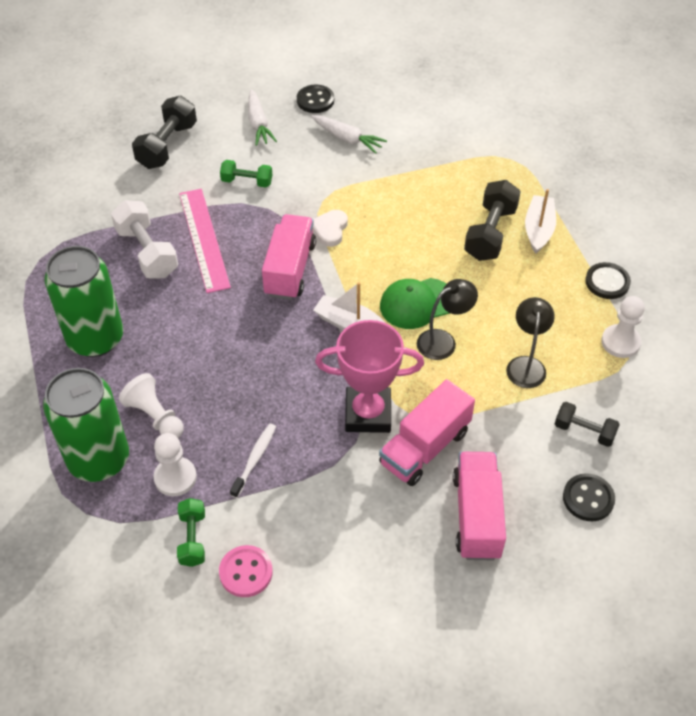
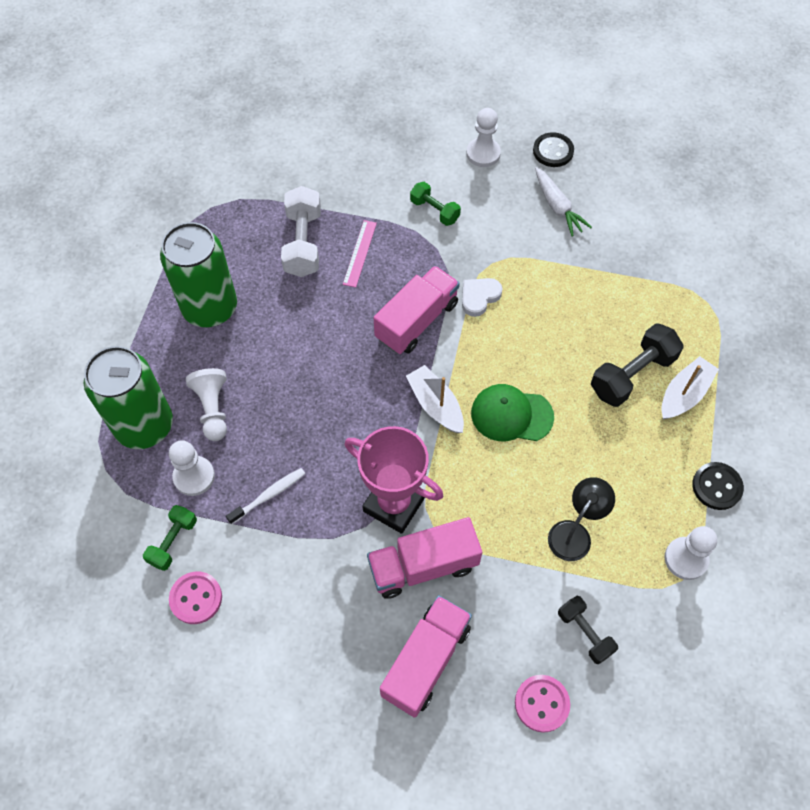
camera: 30 degrees right, 10 degrees up
(167, 146) = (386, 141): black dumbbell -> none
(204, 239) = (360, 253): pink ruler -> pink ruler, size x0.57
(258, 124) = (483, 153): white carrot -> white pawn
(443, 341) = (511, 467): black lamp -> none
(588, 498) = (541, 703): black button -> pink button

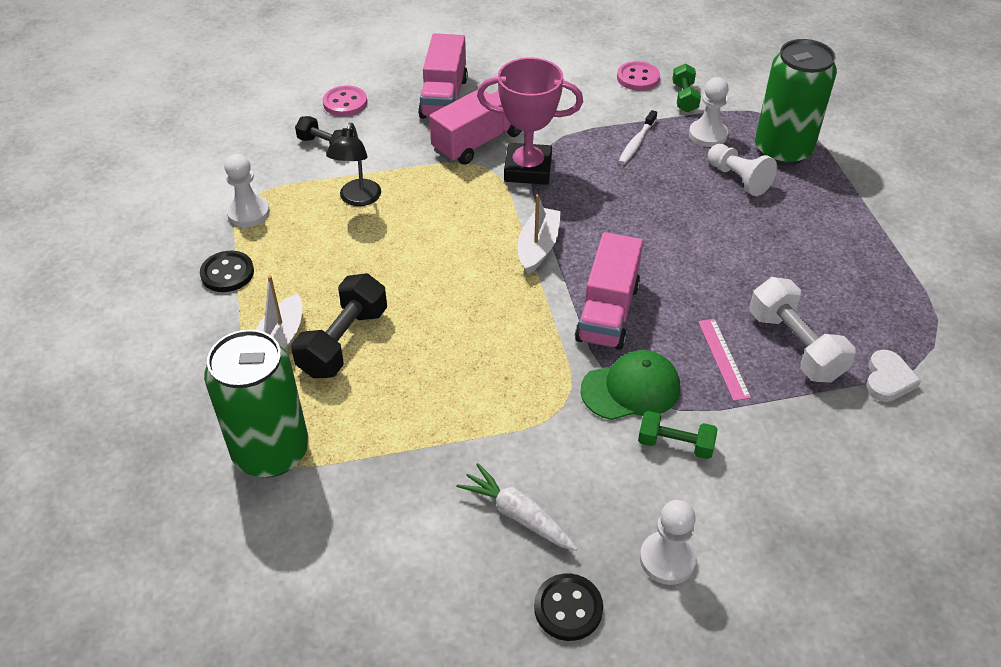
camera: 155 degrees right, 15 degrees down
(210, 308) = (824, 250): green can -> green can (271, 452)
(435, 405) = (538, 247): white boat -> white boat turned 105 degrees counterclockwise
(479, 297) = (555, 361): white heart -> white heart (888, 379)
(511, 415) = (458, 264): green cap -> green cap (631, 389)

